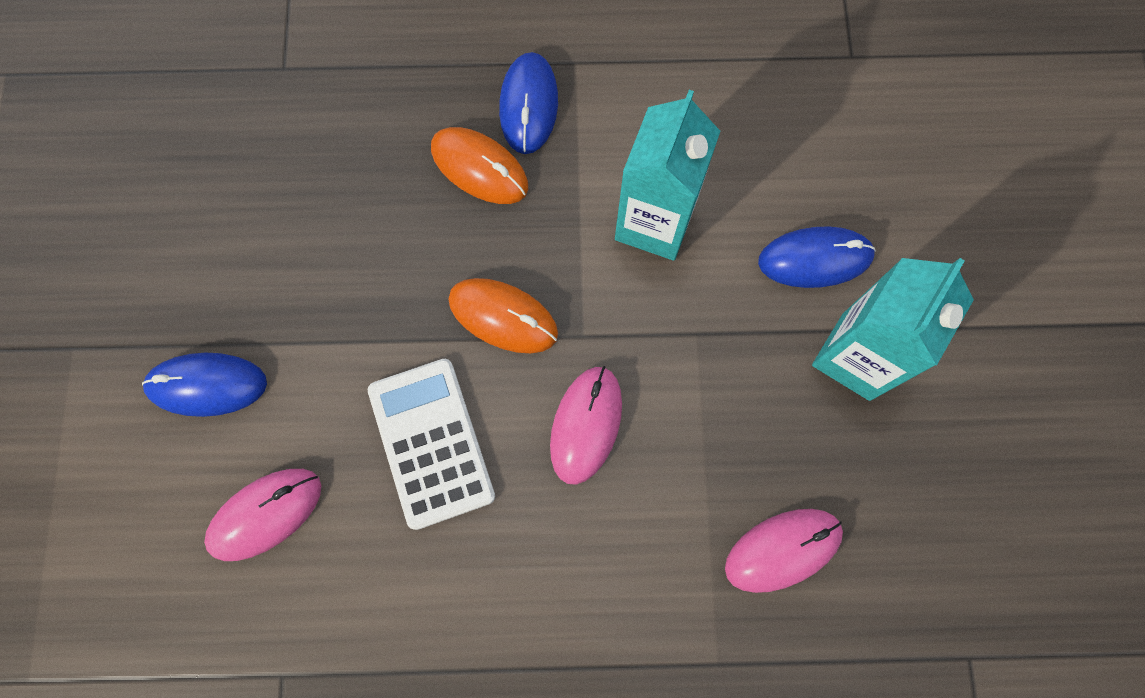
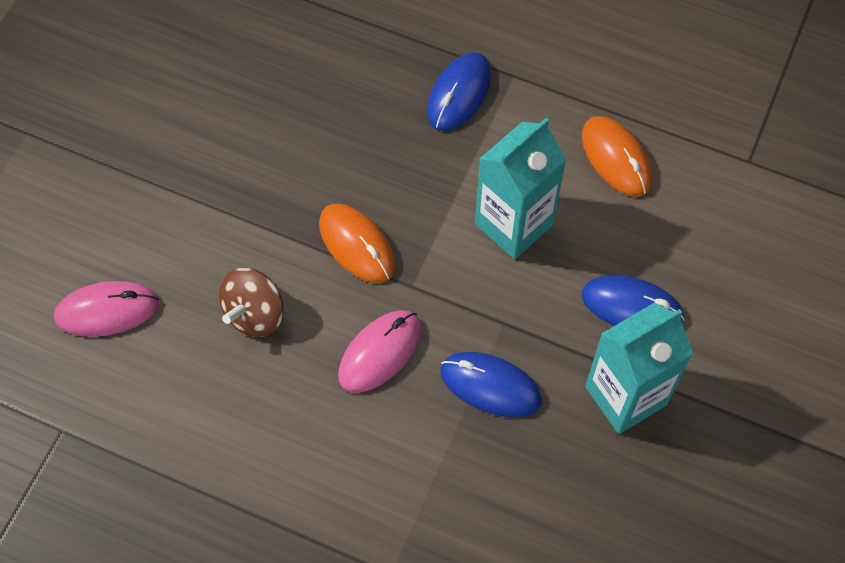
camera: 25 degrees right, 10 degrees down
(207, 385) = (110, 200): blue mouse -> blue mouse (490, 386)
(431, 443) = (255, 313): white calculator -> brown spinning top
(479, 168) = (395, 126): orange mouse -> orange mouse (616, 158)
(782, 550) = (487, 514): pink mouse -> none

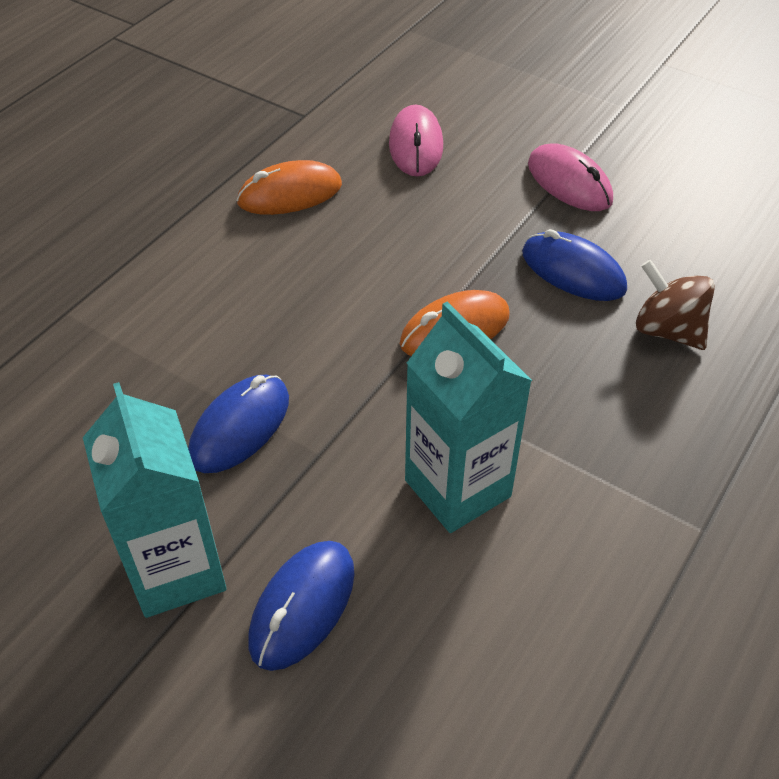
camera: 100 degrees right, 15 degrees down
(255, 313) = (387, 241): brown spinning top -> brown spinning top (667, 330)
(380, 352) = (313, 333): pink mouse -> pink mouse (569, 183)
(459, 94) = (671, 460): blue mouse -> blue mouse (573, 271)
(616, 158) = (551, 639): orange mouse -> orange mouse (290, 194)

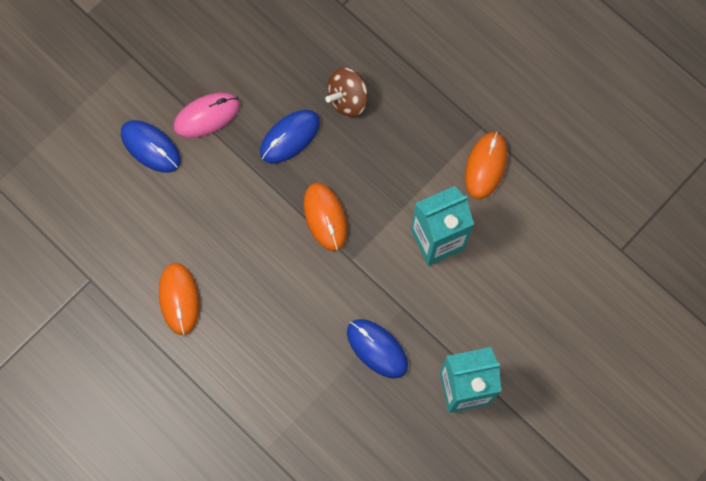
camera: 80 degrees left, 25 degrees up
(302, 606) = (494, 327): blue mouse -> blue mouse (150, 147)
(416, 145) = (144, 206): pink mouse -> none
(628, 548) = (485, 166): none -> orange mouse

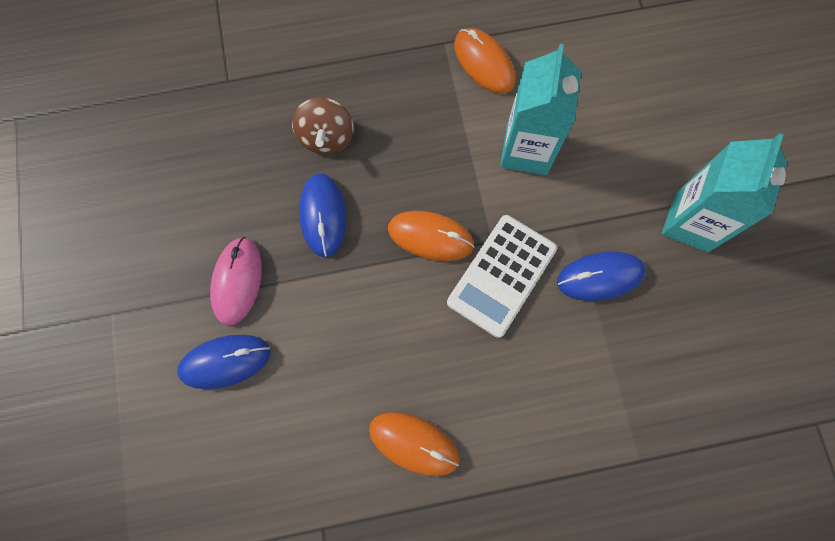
camera: 55 degrees left, 0 degrees up
(331, 282) = (501, 275): none -> white calculator

